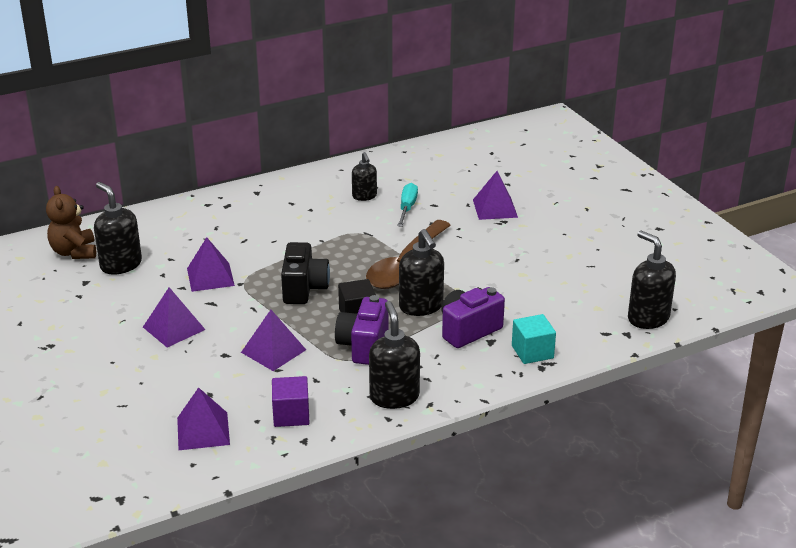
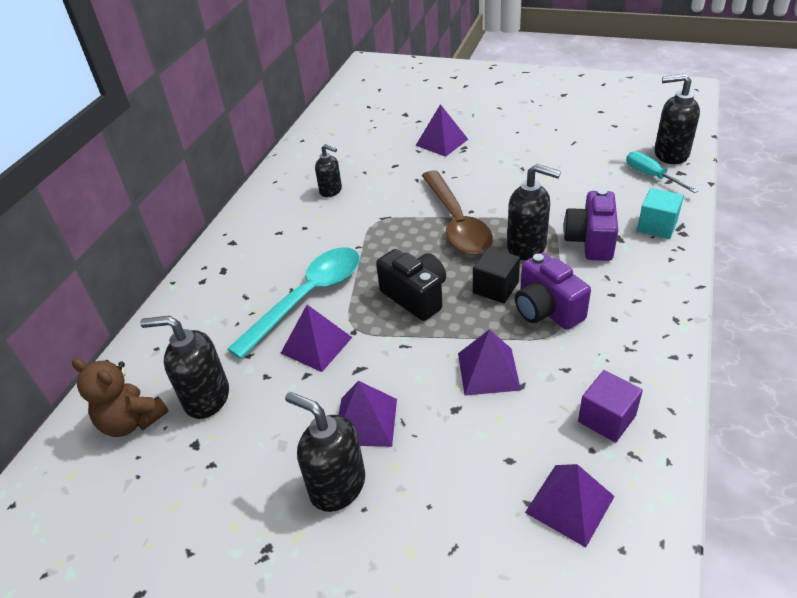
camera: 40 degrees left, 10 degrees up
(246, 250) = (307, 297): none -> turquoise spoon
(394, 397) = (644, 334): black soap dispenser -> black soap dispenser (337, 485)
(407, 208) = (379, 179): turquoise screwdriver -> turquoise screwdriver (651, 176)

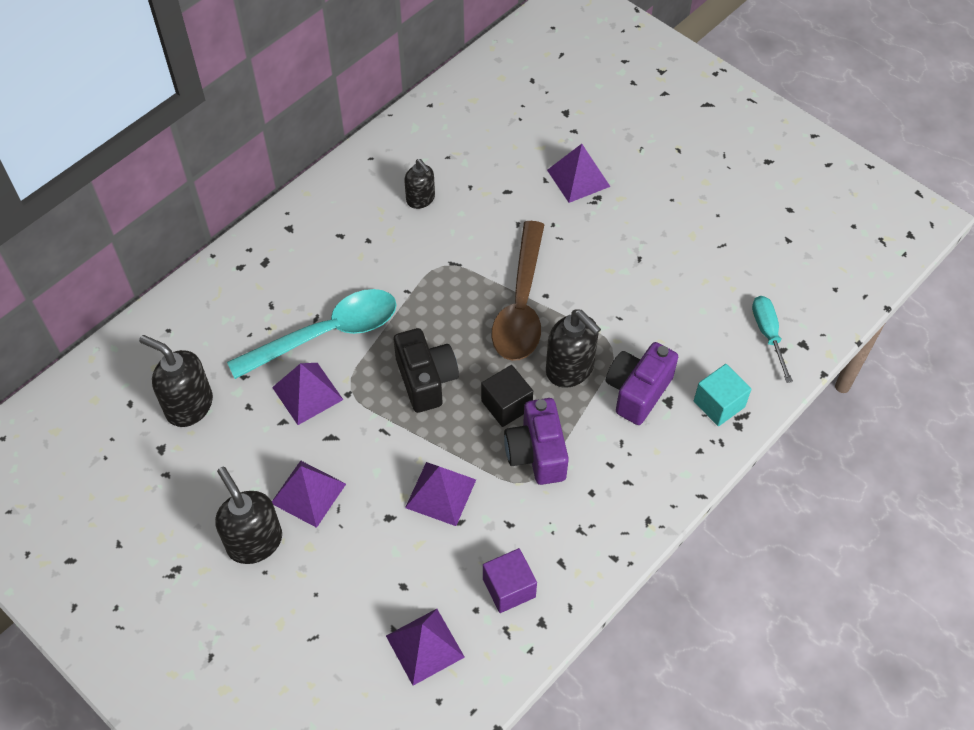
camera: 20 degrees right, 15 degrees up
(132, 421) = (119, 401): brown teddy bear -> none
(670, 154) = (814, 312): black soap dispenser -> none

